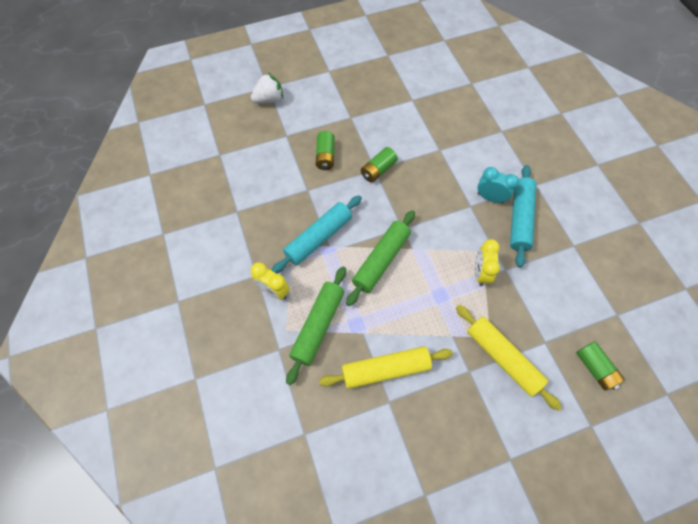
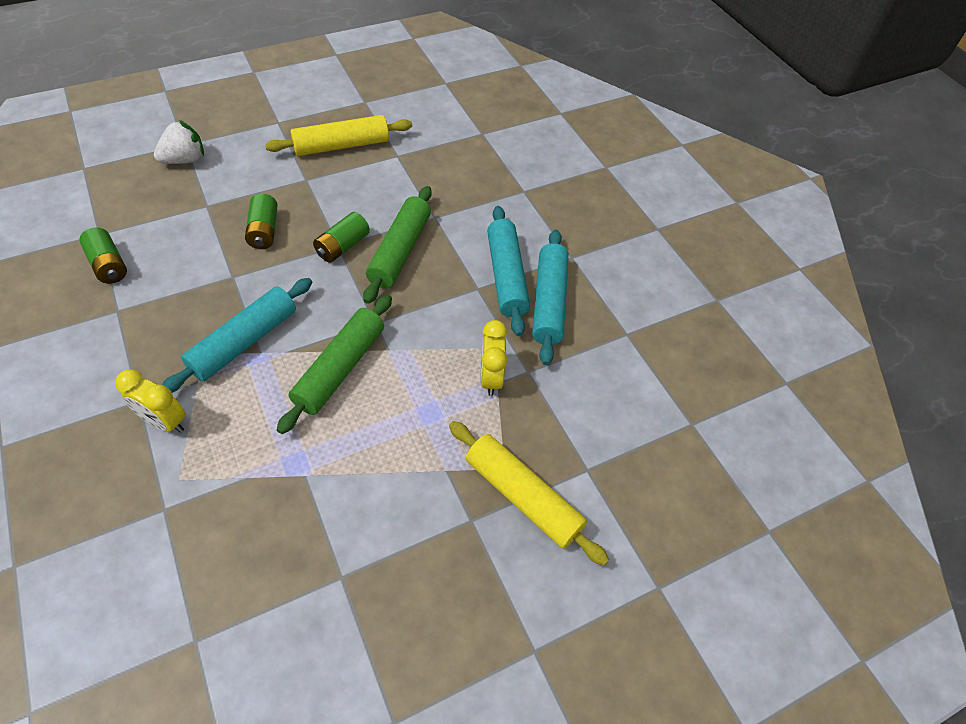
camera: 10 degrees left, 10 degrees down
(318, 326) = (233, 469): green rolling pin -> green rolling pin (400, 251)
(385, 369) = (338, 528): yellow rolling pin -> yellow rolling pin (341, 146)
(490, 198) = (506, 276): turquoise clock -> turquoise rolling pin
(594, 368) = (661, 501): green battery -> green battery (108, 265)

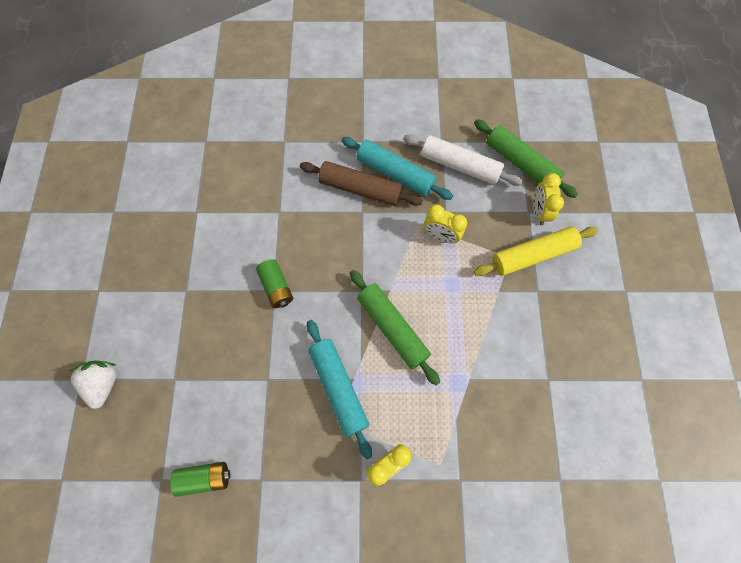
camera: 60 degrees left, 15 degrees up
(264, 231) = (229, 341): green battery -> none
(341, 146) = (160, 249): yellow rolling pin -> none
(400, 251) = (301, 249): green rolling pin -> green rolling pin (521, 163)
(506, 276) = (360, 189): turquoise rolling pin -> brown rolling pin
(596, 483) = (539, 212): none -> yellow clock
(605, 365) = (460, 166): none -> white rolling pin

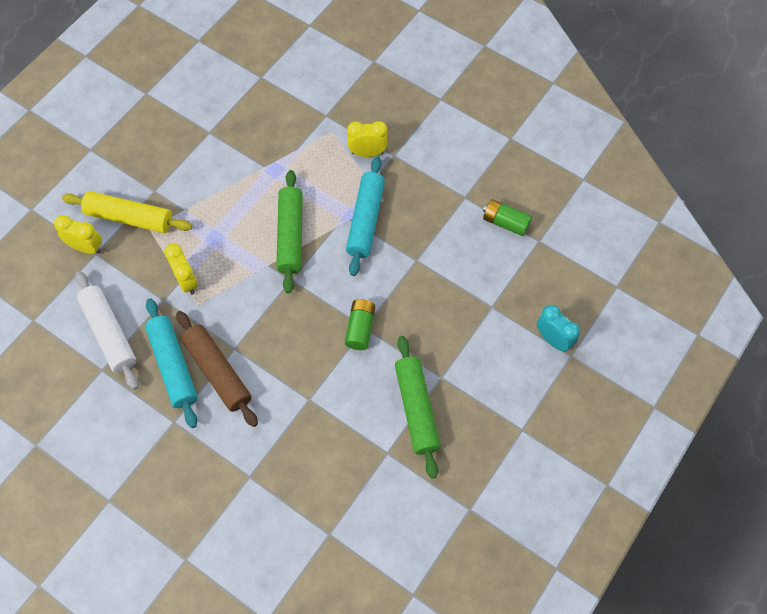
camera: 145 degrees left, 5 degrees down
(103, 384) = (553, 339): white strawberry -> turquoise clock
(521, 163) = (55, 299): green rolling pin -> green rolling pin (416, 409)
(539, 212) = (87, 247): yellow clock -> yellow clock turned 105 degrees counterclockwise

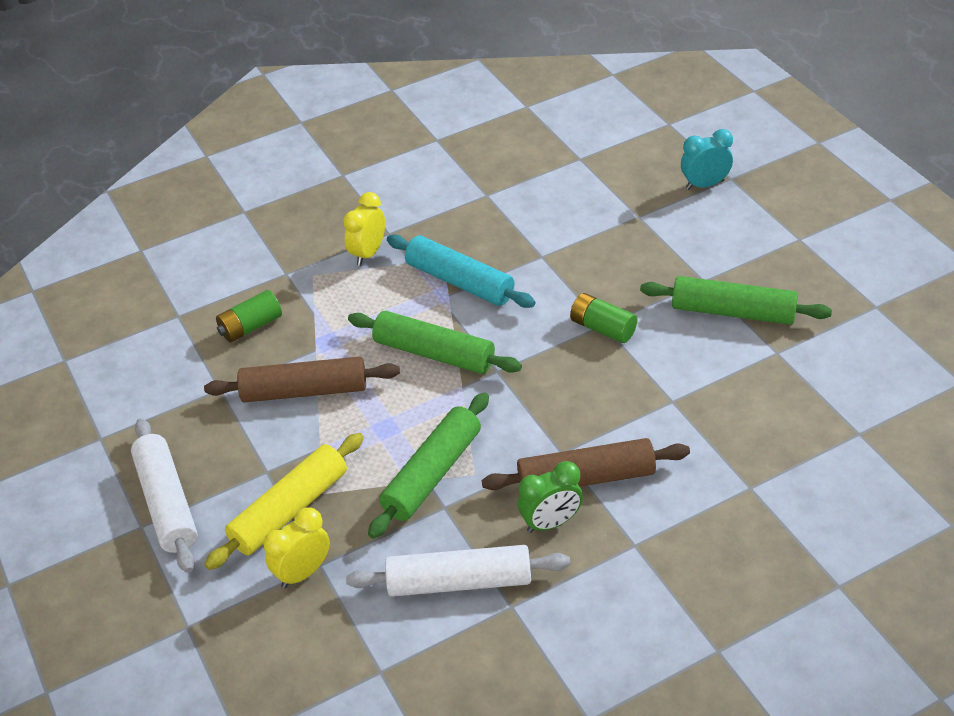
camera: 60 degrees left, 20 degrees down
(111, 153) = (167, 503): none -> white rolling pin
(173, 366) = (551, 523): turquoise rolling pin -> green clock
(187, 281) = (432, 474): yellow clock -> green rolling pin
(226, 178) = (305, 391): none -> brown rolling pin
(505, 223) = (540, 175): green battery -> green battery (251, 327)

